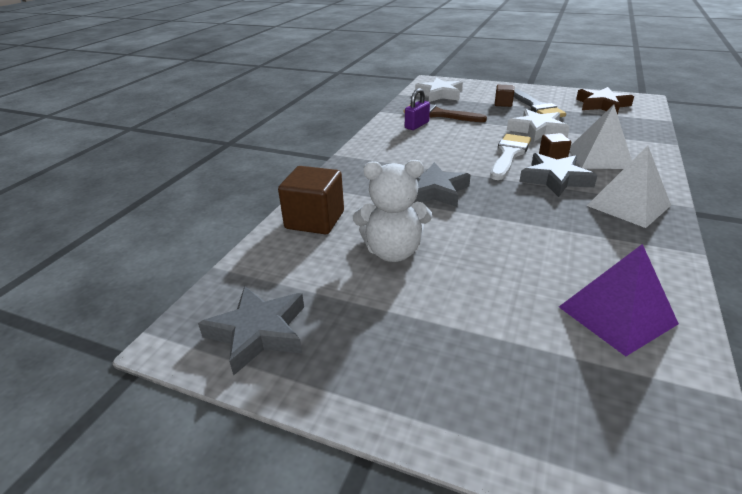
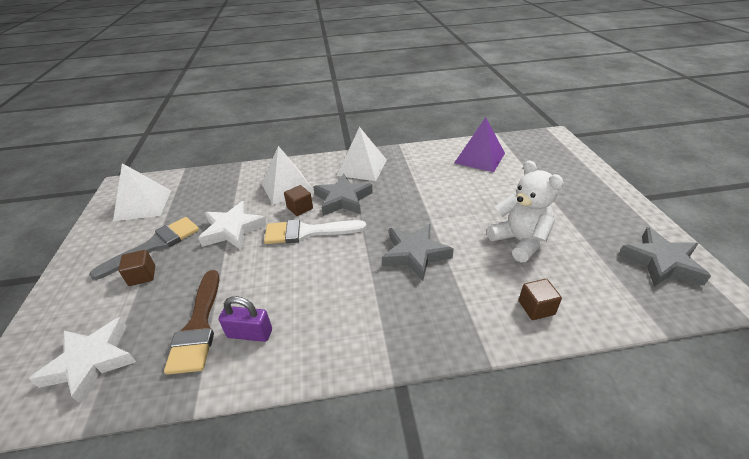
camera: 120 degrees left, 5 degrees up
(315, 220) = (536, 308): brown cube -> brown cube, size x0.54
(602, 105) = (143, 205): brown star -> white pyramid

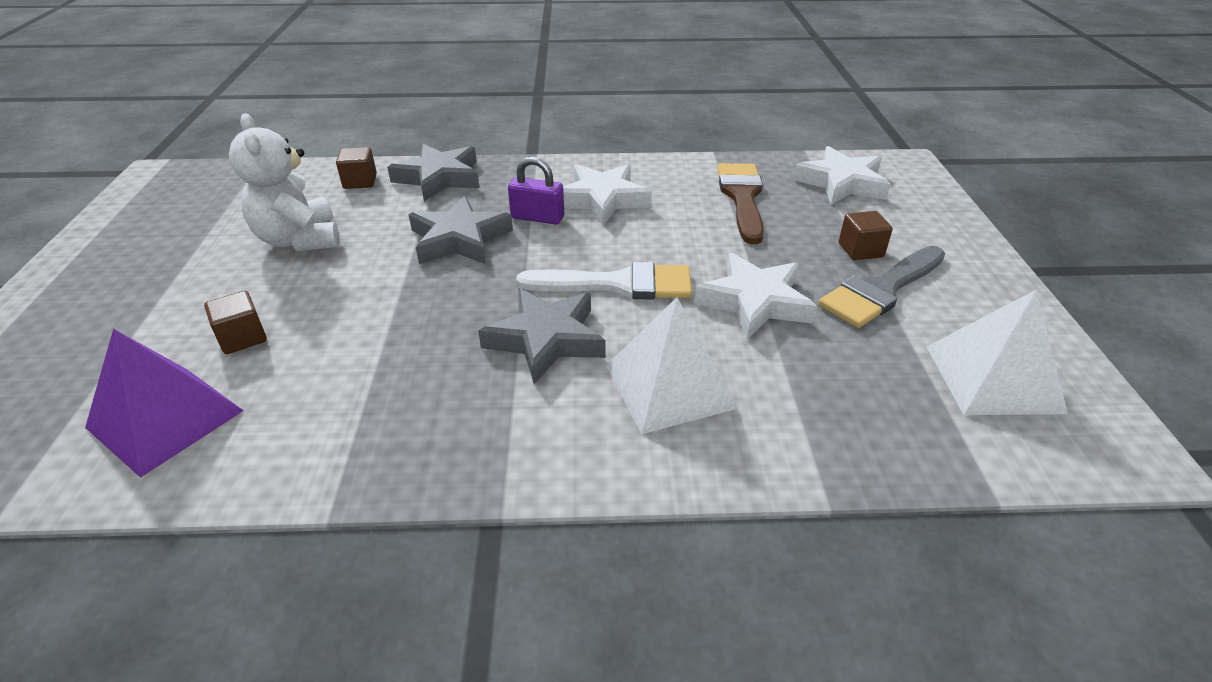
camera: 175 degrees left, 0 degrees up
(250, 333) = (679, 188): purple padlock -> purple padlock (537, 217)
(300, 208) = (635, 330): brown cube -> brown cube (242, 338)
(319, 309) = (602, 199): none -> white star
(362, 167) = (478, 427): white pyramid -> none
(661, 262) = (161, 203): grey star -> grey star (439, 178)

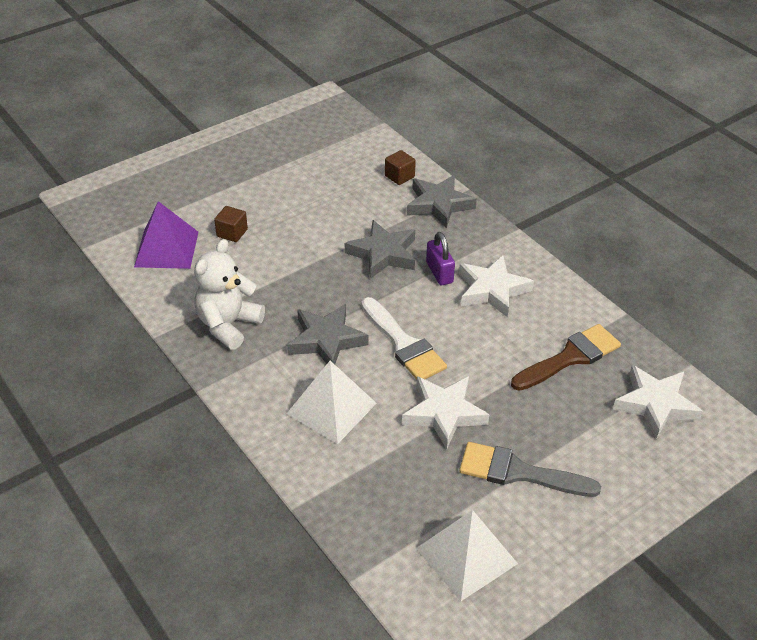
camera: 55 degrees right, 5 degrees up
(299, 240) = (321, 195): white teddy bear -> white teddy bear (228, 325)
(860, 250) = (561, 446): brown cube -> none

